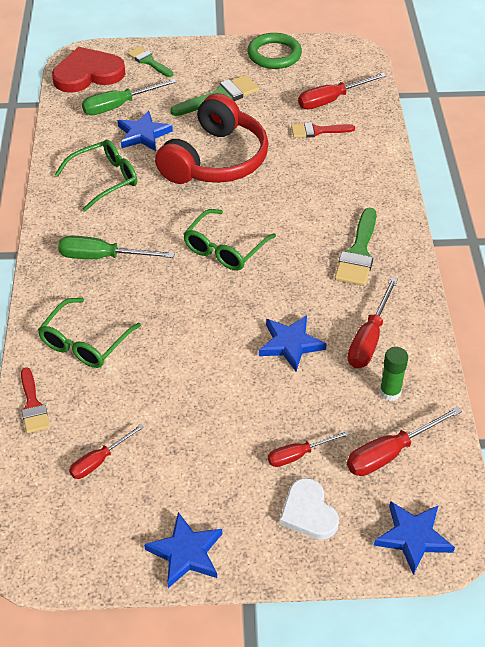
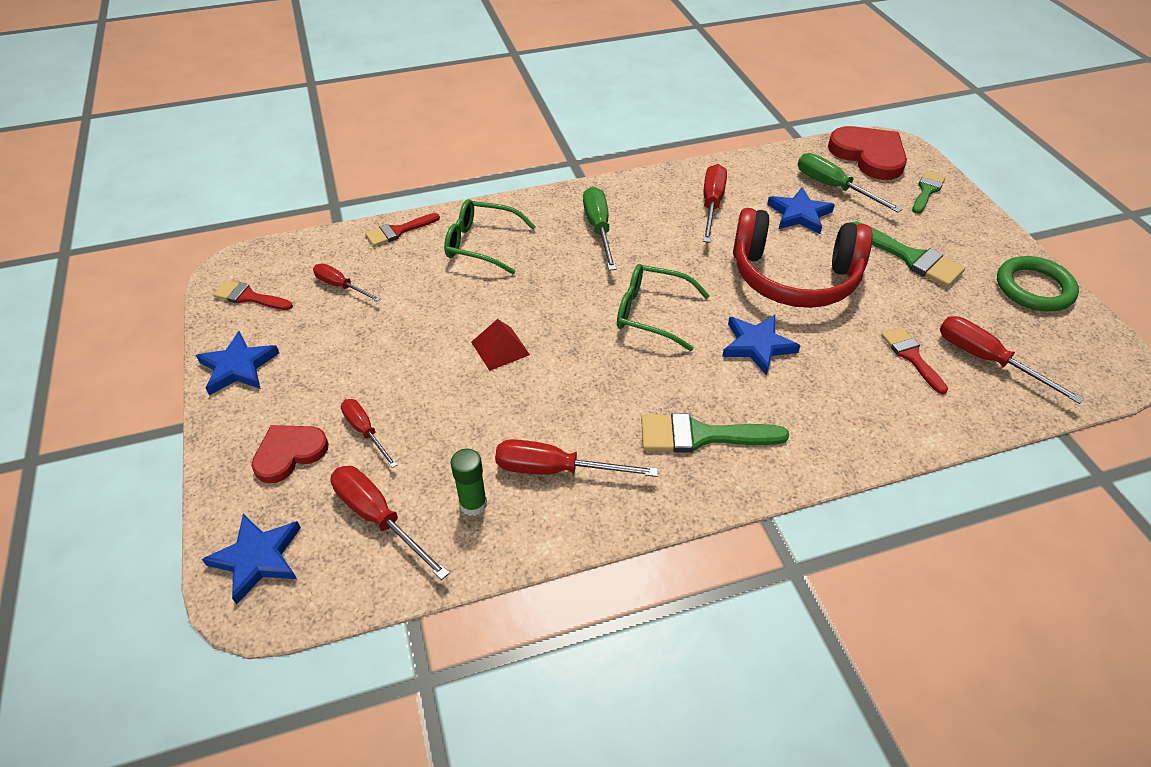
camera: 75 degrees right, 0 degrees up
(82, 543) = (249, 297): none -> red brush
(105, 179) = (711, 204): green glasses -> red screwdriver
(231, 350) = (500, 348): none -> red pyramid
(290, 344) = (524, 396): blue star -> blue star (757, 345)
(308, 512) = (289, 453): white heart -> red heart

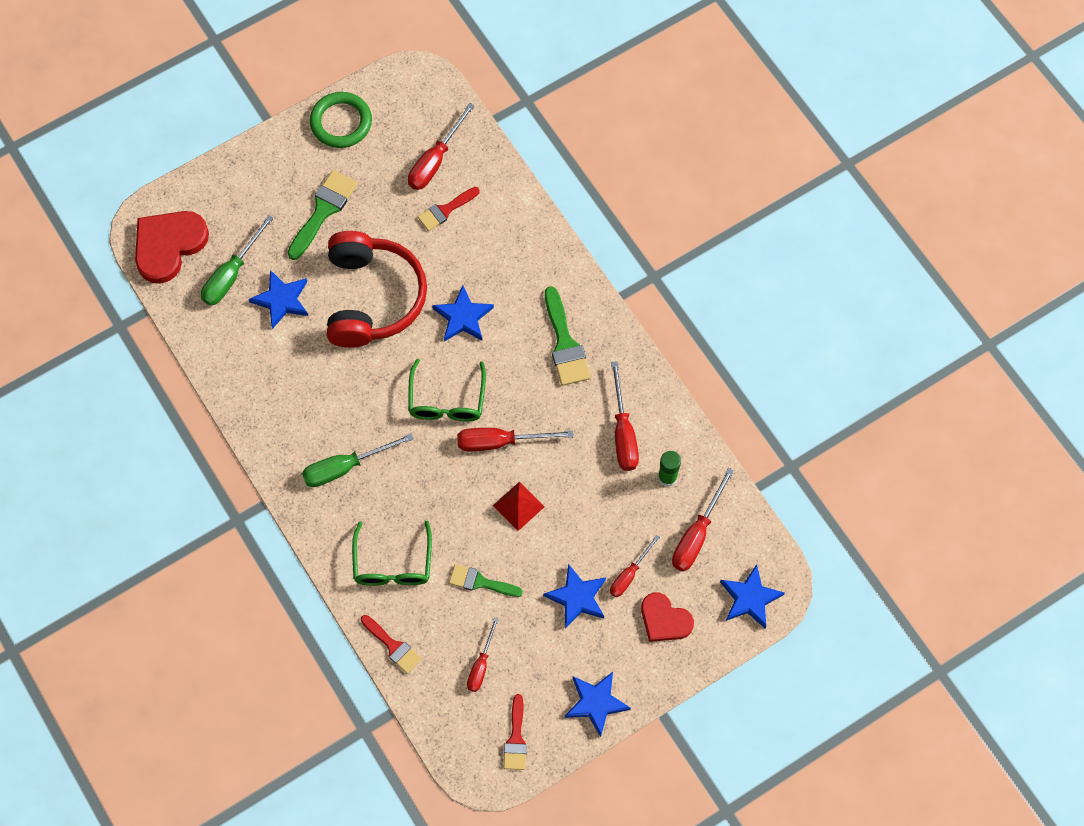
camera: 105 degrees left, 20 degrees up
(366, 376) = (577, 597): none -> blue star
(711, 204) = (284, 376): red screwdriver -> red screwdriver (500, 442)
(927, 190) = (219, 196): green brush -> green brush (480, 582)

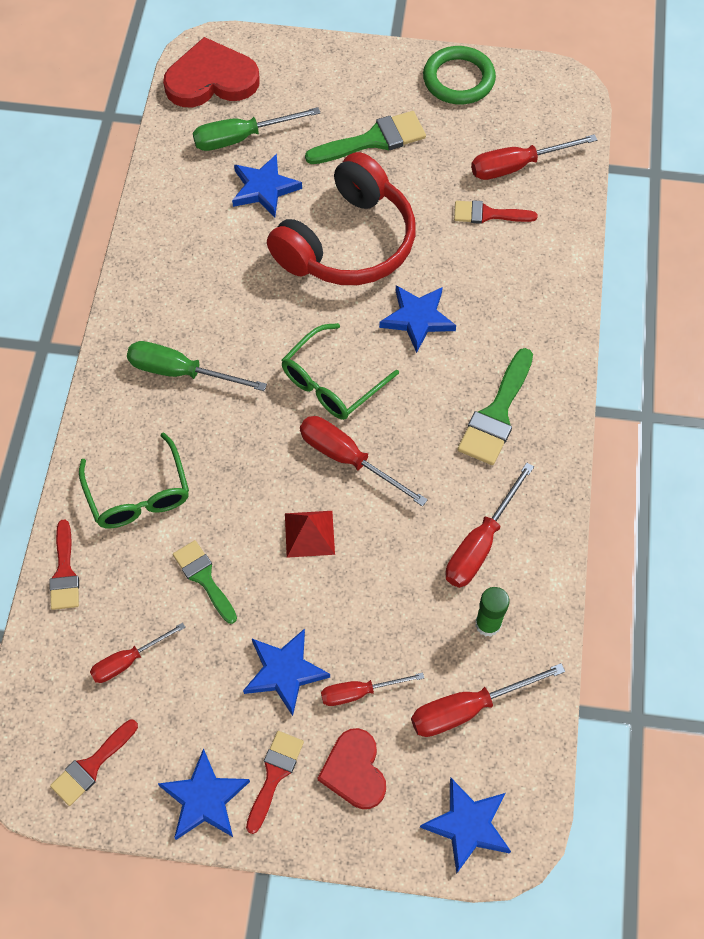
camera: 40 degrees right, 5 degrees down
(393, 564) = (139, 494): green glasses -> green glasses turned 60 degrees counterclockwise
(623, 658) = (274, 775): none -> red brush

